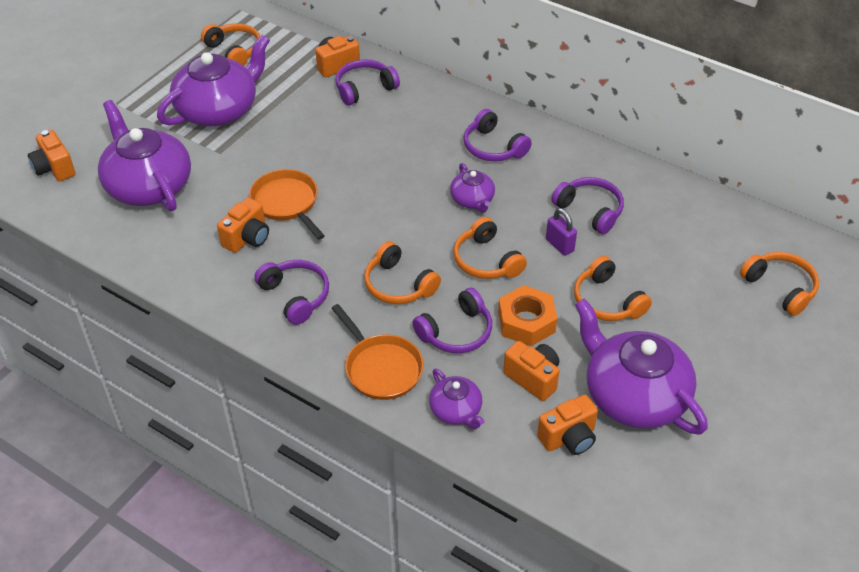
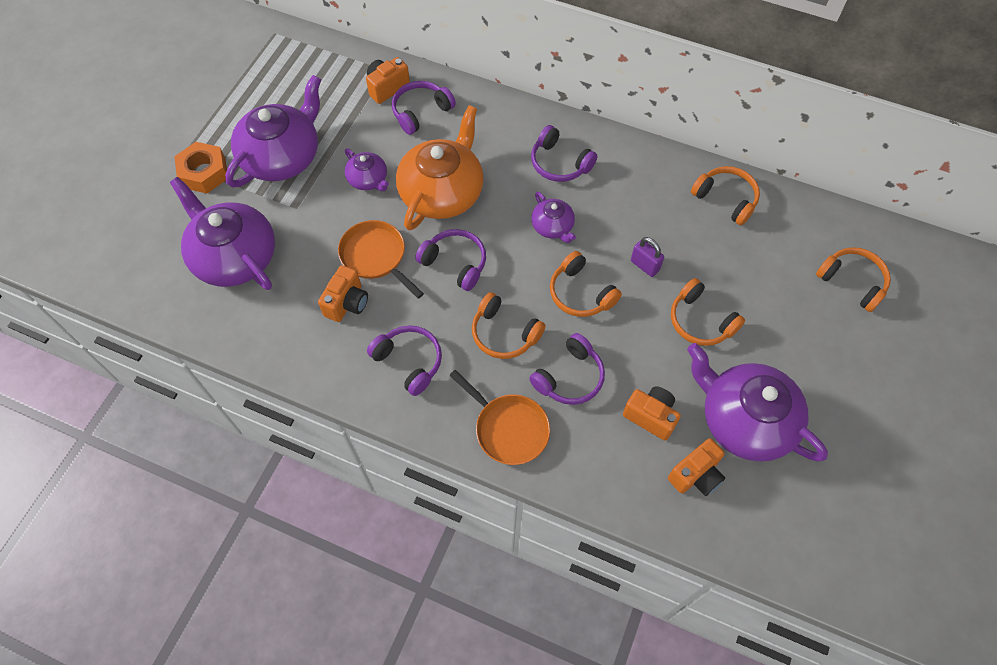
camera: 10 degrees left, 15 degrees up
(54, 168) = (134, 250): orange camera -> none
(234, 51) = (281, 84): orange headphones -> orange headphones (726, 199)
(368, 157) = (442, 192): none -> orange teapot
(456, 410) = (588, 463): purple teapot -> purple teapot (368, 179)
(526, 322) = (631, 356): orange nut -> orange nut (204, 173)
(590, 210) = (664, 222): purple headphones -> purple headphones (455, 263)

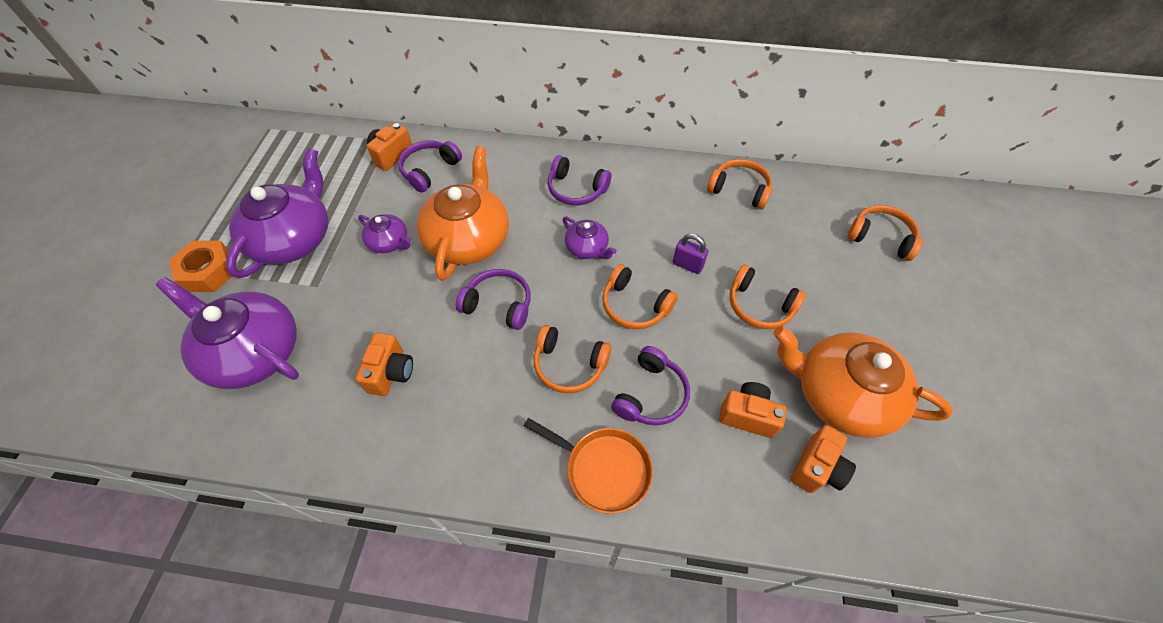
camera: 15 degrees left, 5 degrees down
(376, 256) = (413, 316): orange pan -> none
(409, 361) = (474, 421): purple headphones -> none
(745, 420) = (841, 395): purple teapot -> orange teapot

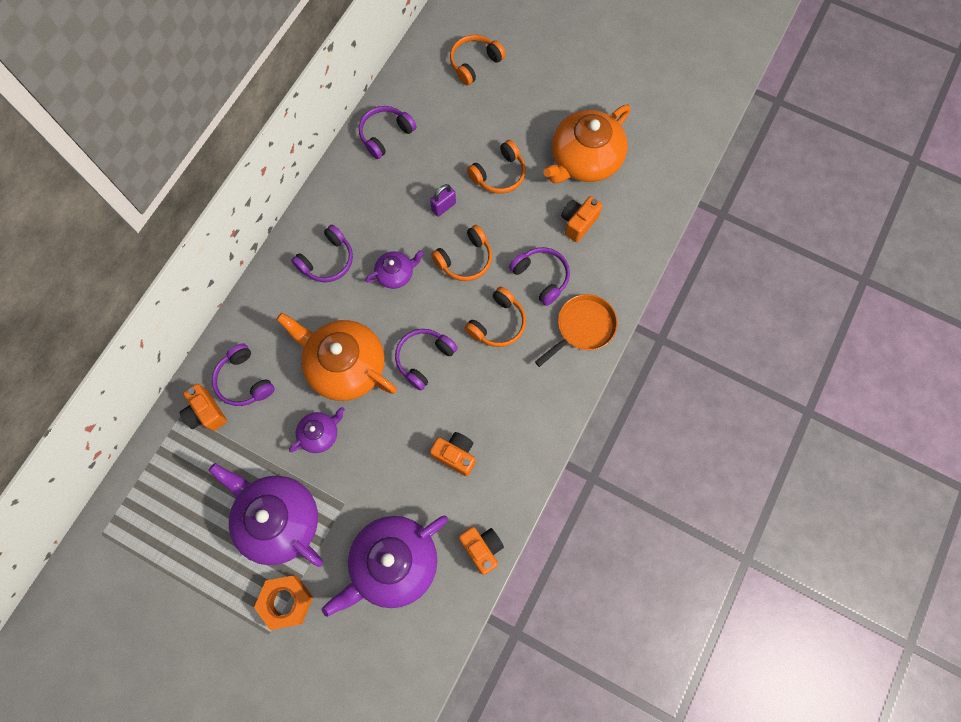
camera: 70 degrees left, 15 degrees up
(739, 190) = (385, 135): orange headphones -> purple headphones
(816, 468) = (626, 200): orange camera -> orange camera (482, 548)

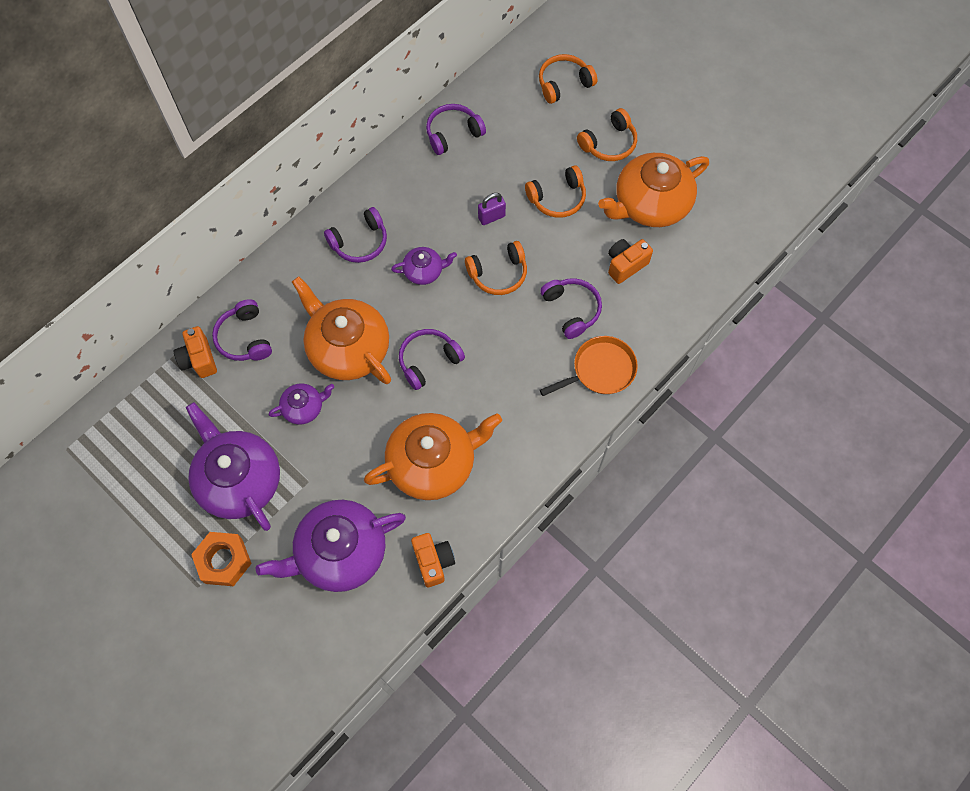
camera: 15 degrees right, 5 degrees down
(455, 455) = (433, 463): orange camera -> orange teapot
(497, 323) = (513, 344): orange headphones -> orange headphones (609, 143)

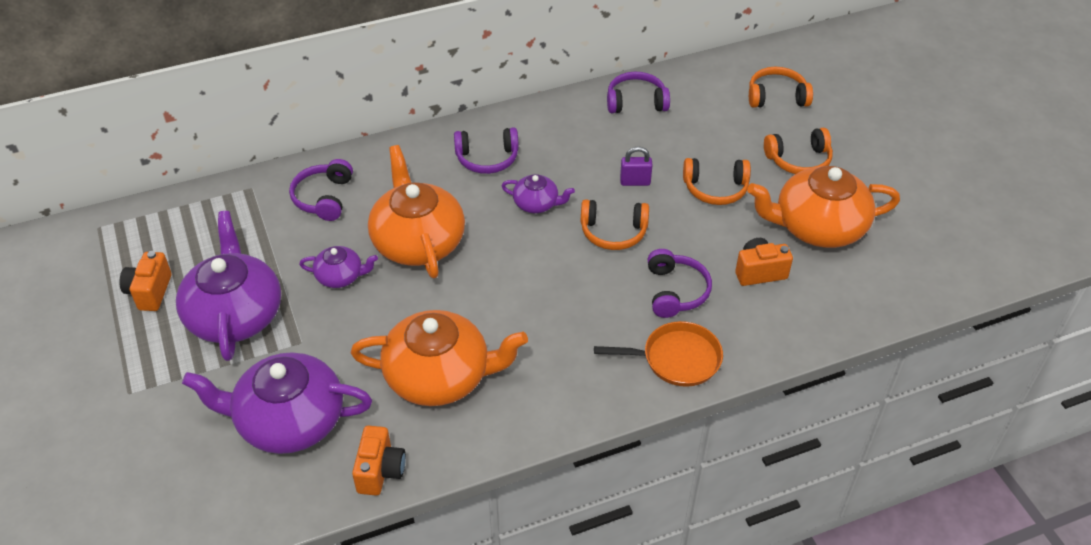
camera: 25 degrees right, 20 degrees down
(199, 359) = (269, 200): orange camera -> orange camera (150, 292)
(224, 561) = (169, 380): orange nut -> none
(428, 361) = (493, 282): purple headphones -> none

